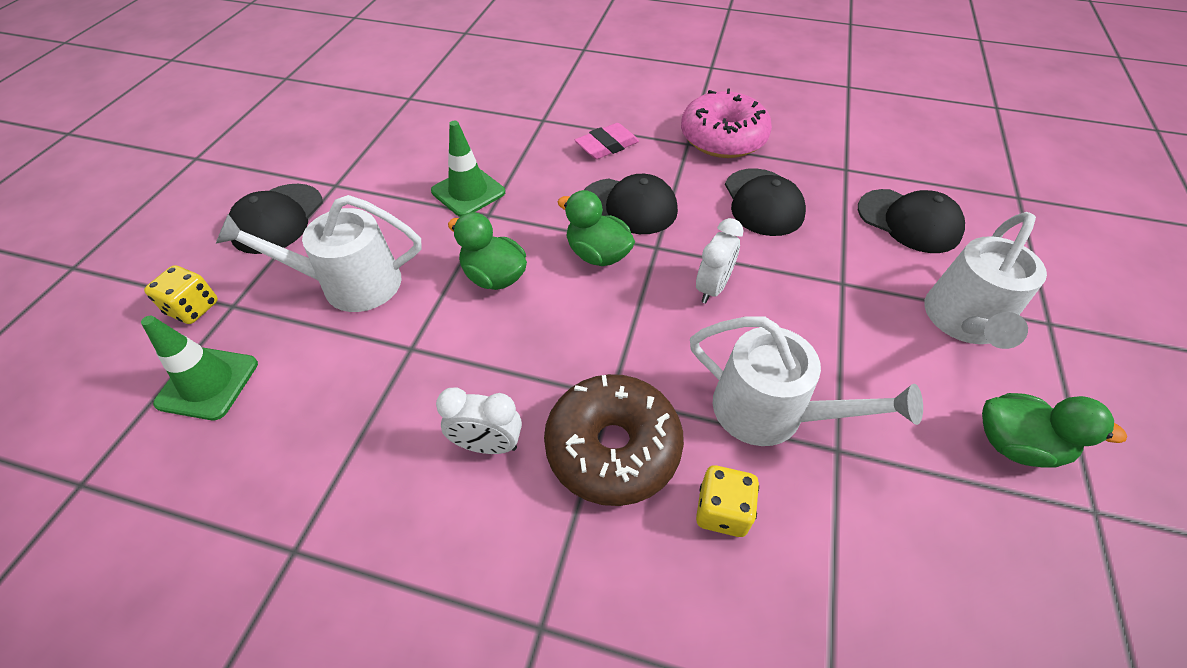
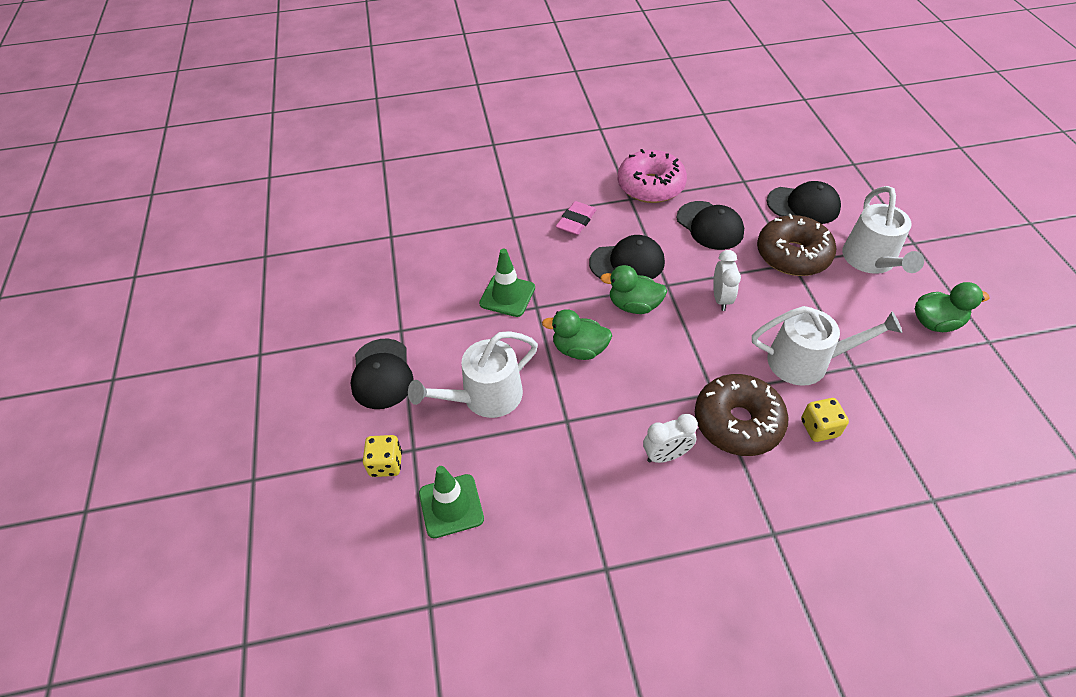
camera: 25 degrees left, 0 degrees up
(849, 273) = (792, 255): none -> brown donut

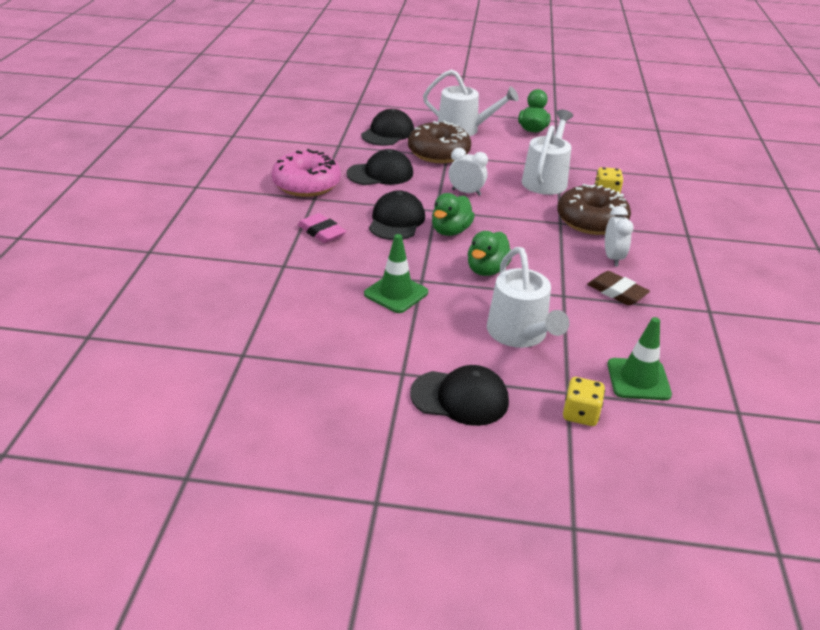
camera: 75 degrees left, 15 degrees down
(597, 468) = (617, 292): none -> brown eraser

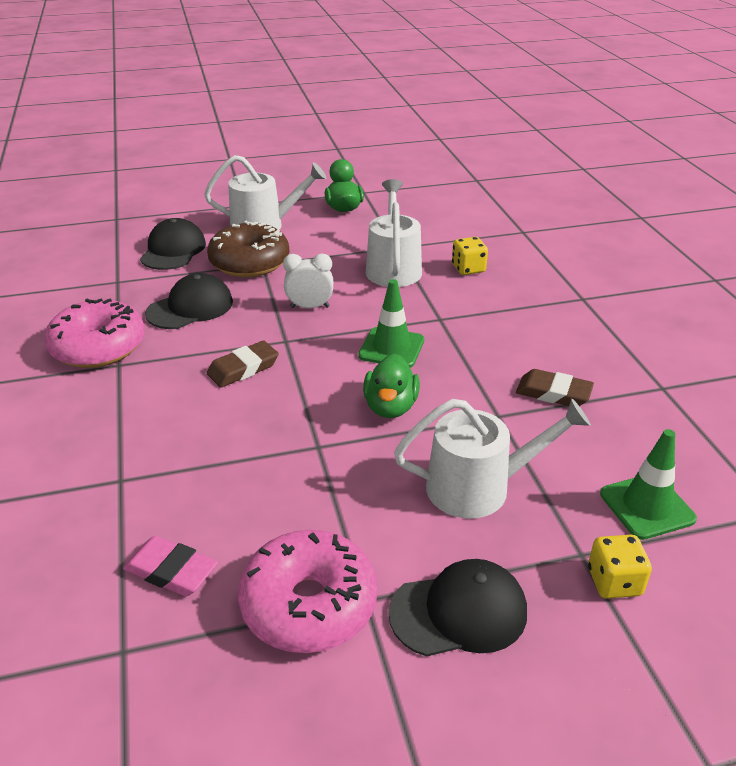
camera: 20 degrees left, 0 degrees up
(321, 232) = (151, 412): pink eraser -> pink eraser (171, 571)
(365, 365) = (309, 604): none -> pink donut
(396, 221) = (243, 368): black cap -> brown eraser
(396, 293) = (295, 476): green traffic cone -> green traffic cone (391, 348)
(450, 231) = (318, 365): green duck -> none
(520, 334) = (478, 487): white watering can -> white watering can turned 60 degrees counterclockwise
(591, 221) = (472, 307): brown donut -> none
(612, 258) = (522, 349): white clock -> none

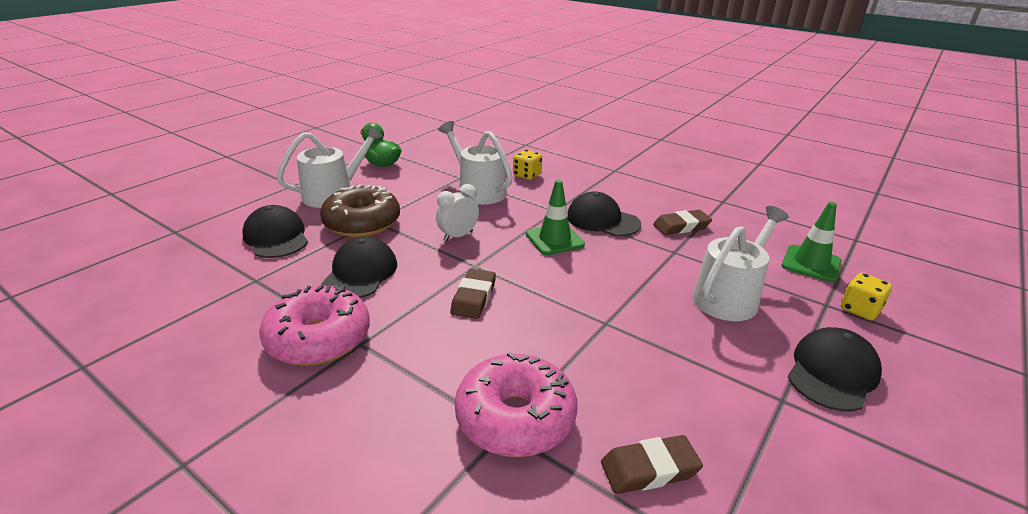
camera: 40 degrees left, 5 degrees down
(171, 571) = (649, 469): pink eraser -> brown eraser
(309, 604) = (762, 426): pink donut -> pink donut (515, 418)
(390, 407) = (611, 275): green duck -> none
(473, 349) = (602, 220): none -> black cap

